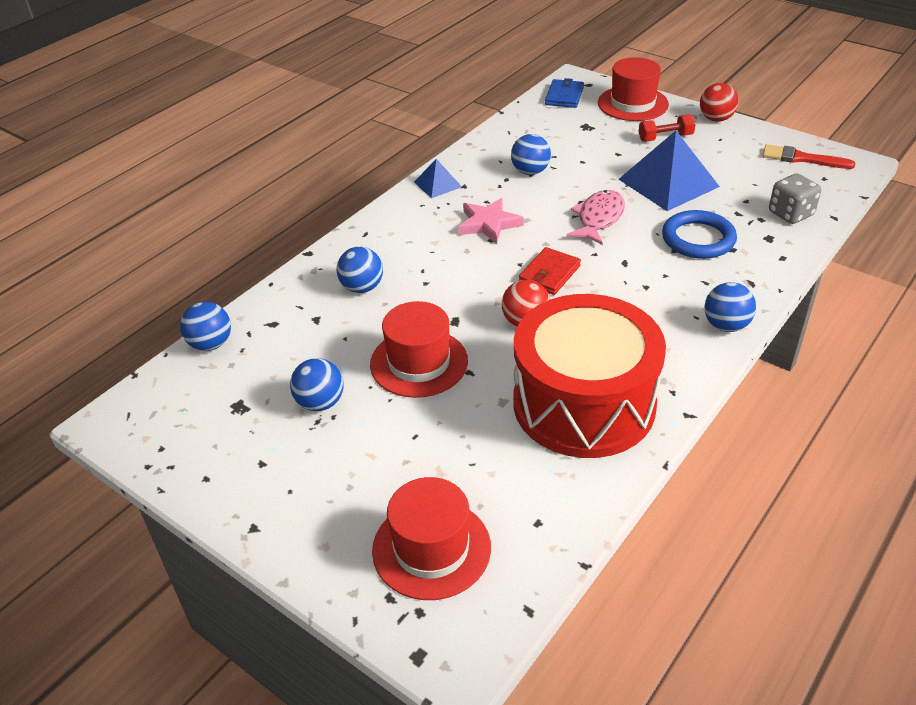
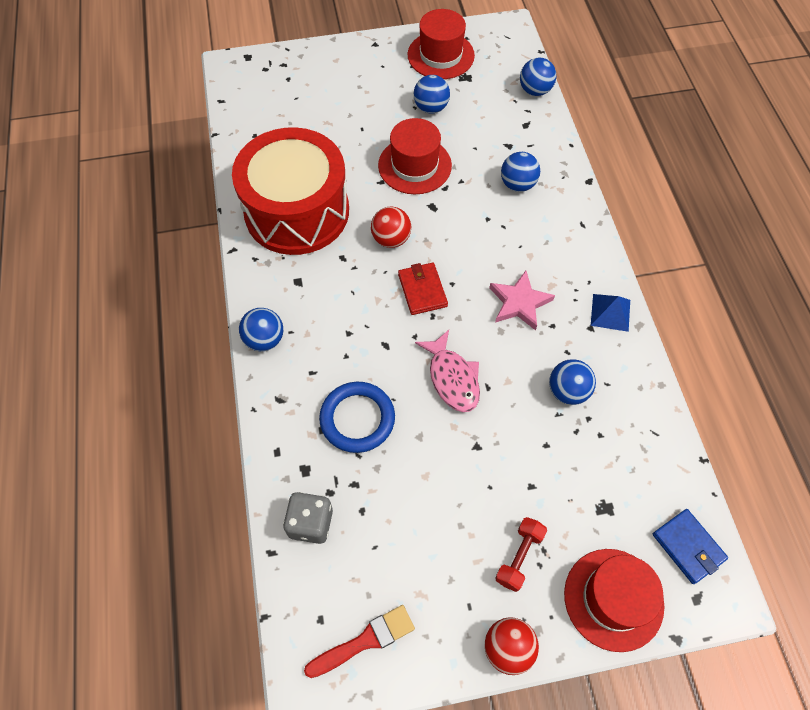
camera: 130 degrees right, 20 degrees up
(431, 548) = (289, 91): red hat -> red hat (441, 55)
(668, 182) = (447, 479): blue pyramid -> none

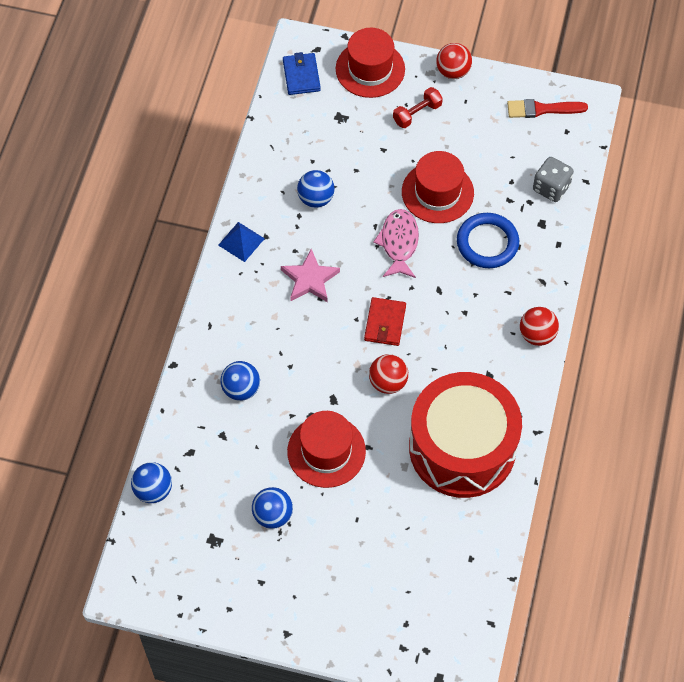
camera: 155 degrees left, 0 degrees up
(265, 339) = (537, 335): blue ball -> red ball
(441, 55) = (223, 583): red hat -> red hat (437, 192)

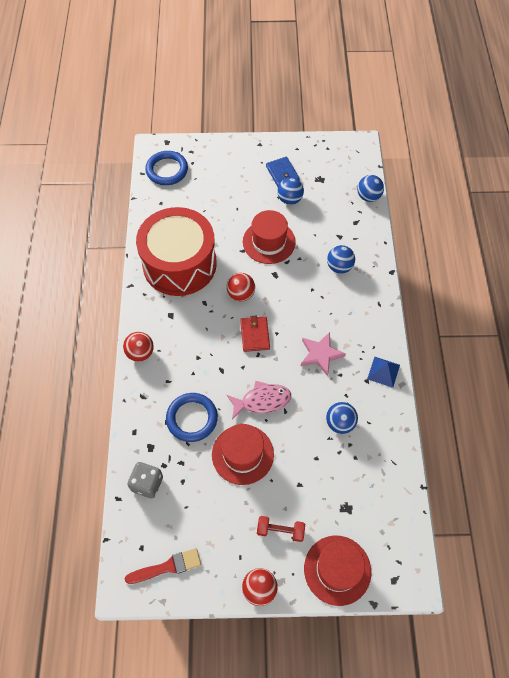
camera: 165 degrees right, 0 degrees up
(301, 76) = (397, 544): blue wallet -> blue wallet (282, 174)
(399, 243) = (262, 401): pink fish -> pink fish turned 90 degrees counterclockwise
(417, 113) = (280, 530): red dumbbell -> red dumbbell turned 60 degrees clockwise
(450, 619) = (167, 170): none -> blue ring

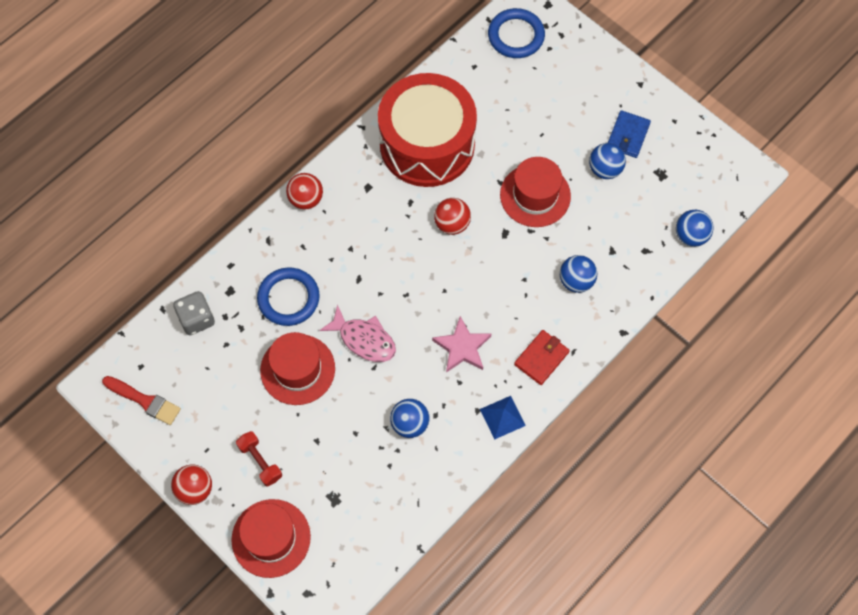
camera: 45 degrees right, 5 degrees up
(255, 335) = (422, 274): red wallet -> red wallet (541, 358)

